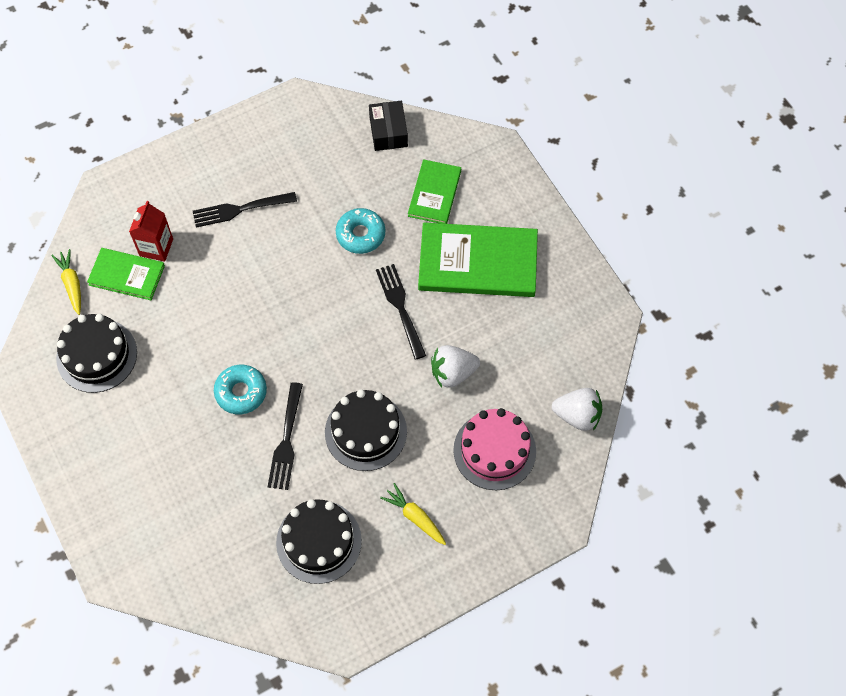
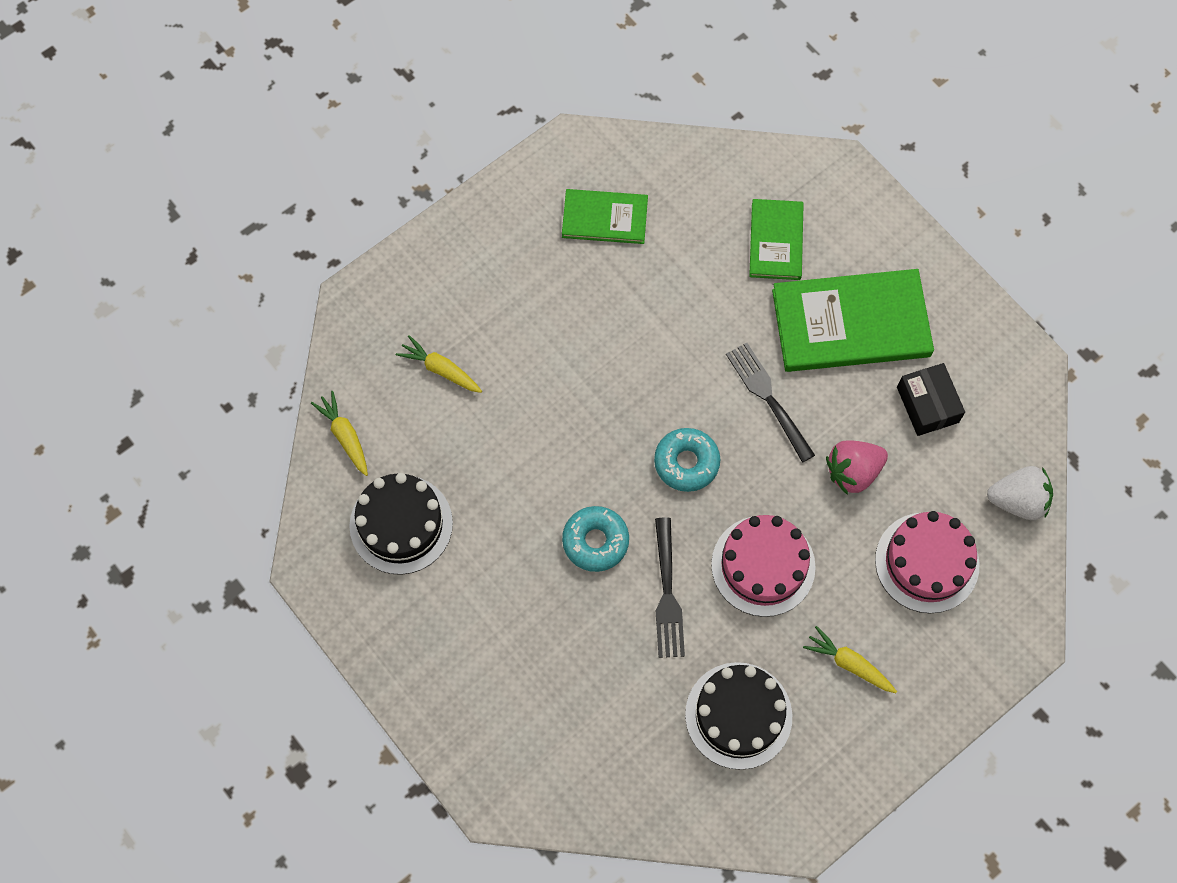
camera: 10 degrees left, 5 degrees up
(126, 275) = (412, 413): green book -> green book (605, 218)
(156, 247) = (440, 369): red carton -> yellow carrot
(240, 209) = (535, 302): black fork -> none
(360, 234) = (696, 310): turquoise donut -> turquoise donut (686, 463)
(366, 432) = (763, 566): black cake -> pink cake
(388, 132) = (698, 168): black box -> black box (927, 405)
(453, 373) = (853, 472): white strawberry -> pink strawberry

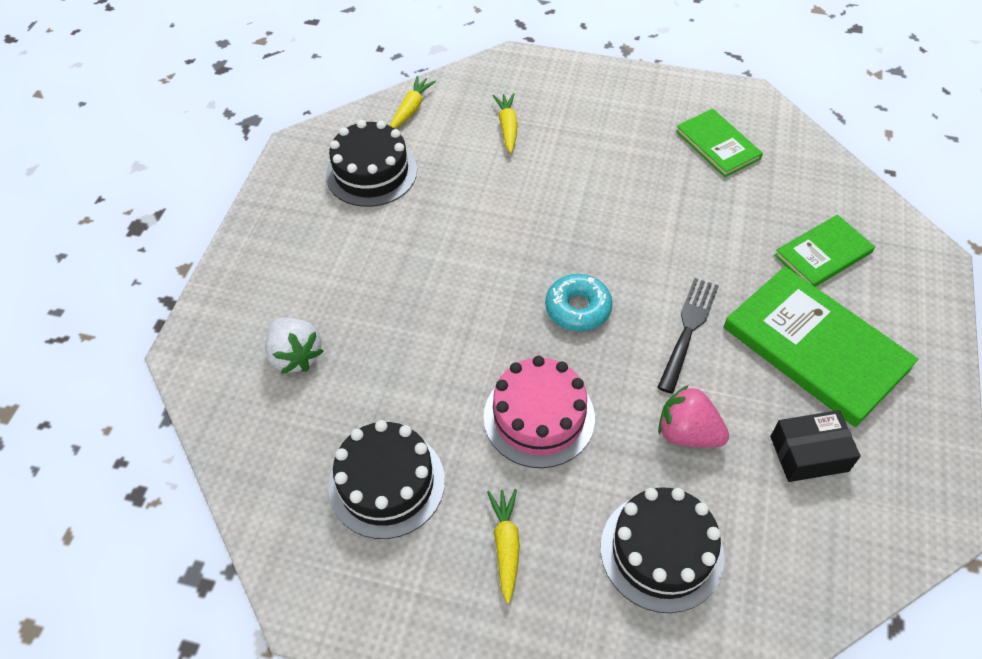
camera: 55 degrees right, 15 degrees down
(595, 541) = (457, 289): turquoise donut -> none
(667, 594) = (454, 363): black fork -> none
(927, 405) = (809, 453): black box -> black box turned 45 degrees clockwise
(927, 562) = (661, 551): pink cake -> black cake
(1018, 500) = (800, 597): white strawberry -> white strawberry (295, 356)

